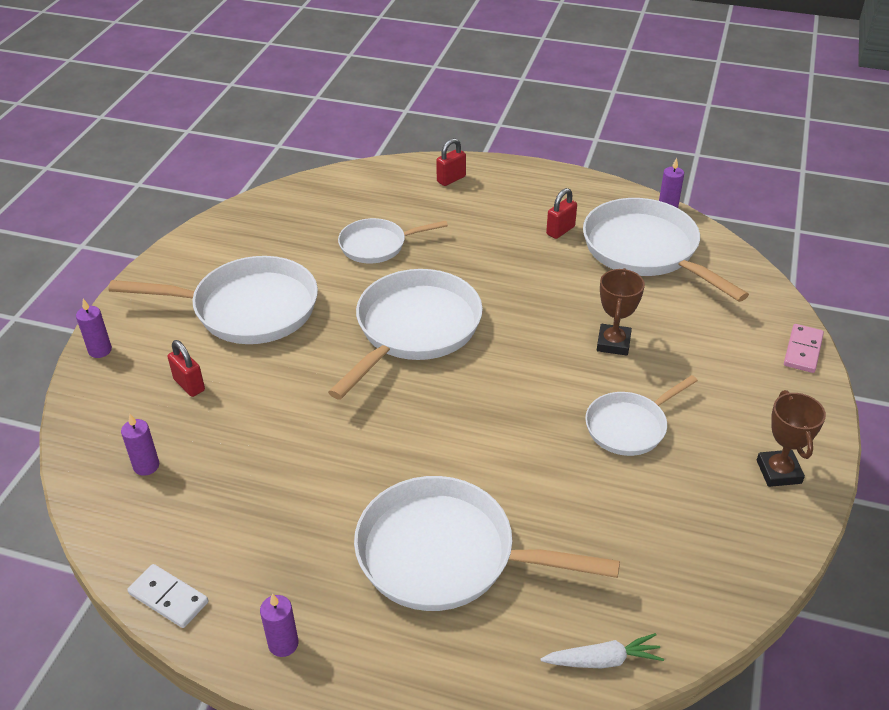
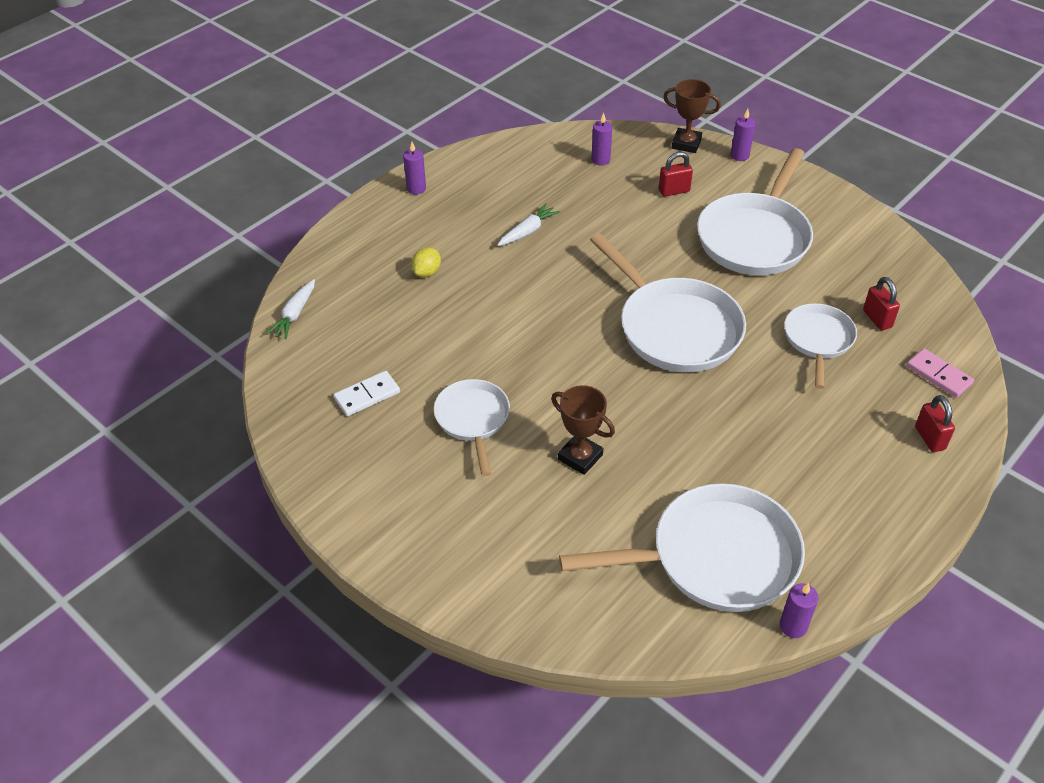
camera: 115 degrees right, 5 degrees up
(169, 598) = (483, 153): white domino -> white domino (367, 395)
(322, 487) = (527, 231): none -> white carrot
(446, 554) = (427, 272): white pan -> yellow lemon
(560, 230) = (786, 496): red padlock -> red padlock (877, 319)
(778, 472) = (359, 494): brown trophy -> brown trophy (686, 144)
(802, 350) = (481, 609): pink domino -> pink domino (938, 375)

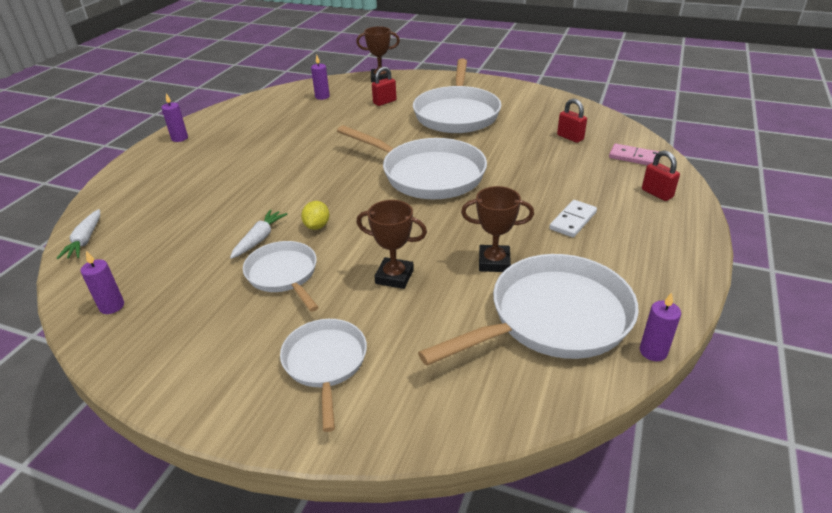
camera: 20 degrees left, 10 degrees down
(367, 395) = (173, 283): white domino -> white domino (573, 221)
(427, 272) = (205, 185): yellow lemon -> yellow lemon (317, 226)
(527, 231) = (282, 144): white carrot -> white carrot (259, 239)
(690, 472) = (494, 262): none -> brown trophy
(739, 155) = (421, 77): purple candle -> purple candle (112, 306)
(818, 340) = (538, 158): white pan -> white pan (325, 363)

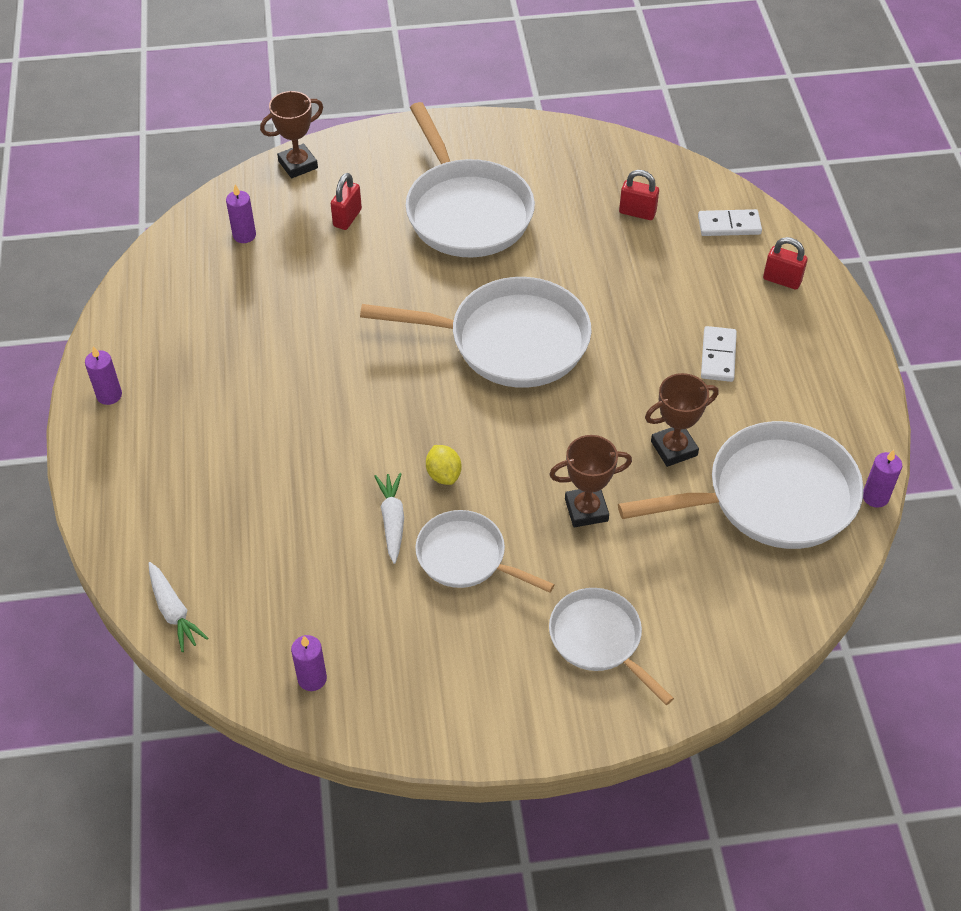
camera: 30 degrees left, 15 degrees up
(552, 318) = (771, 497): white pan -> white pan turned 45 degrees clockwise
(634, 157) = (729, 225): pink domino -> white domino

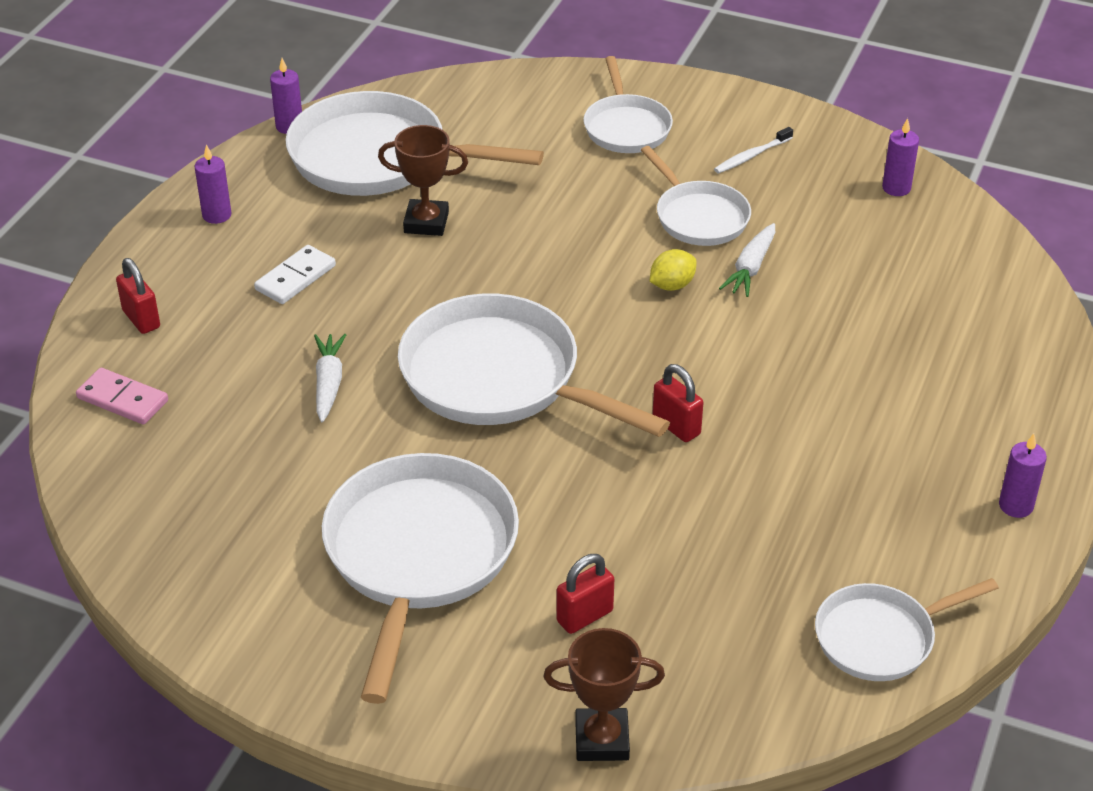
camera: 150 degrees left, 10 degrees down
(168, 274) = (881, 637): none -> white pan
(173, 611) = (1008, 277): white carrot -> white carrot (328, 384)
(244, 235) = (745, 652): purple candle -> purple candle (217, 215)
(443, 474) = (672, 285): yellow lemon -> yellow lemon turned 45 degrees clockwise
(464, 657) = (751, 156): none -> white toothbrush
(586, 510) = (556, 209): brown trophy -> none
(637, 212) = (209, 460): red padlock -> red padlock (676, 426)
(729, 225) = (122, 399): white domino -> pink domino

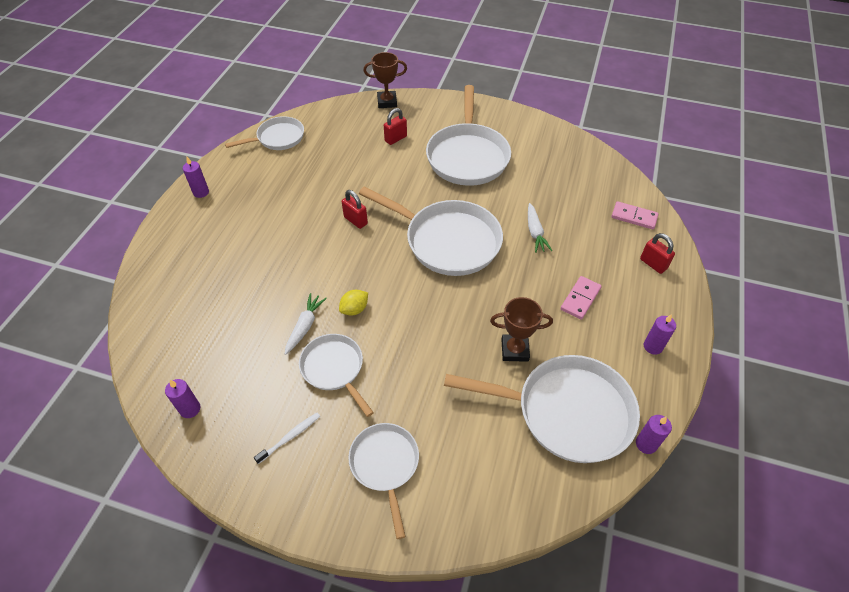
camera: 175 degrees right, 10 degrees up
(295, 278) = (580, 299): white domino -> pink domino

